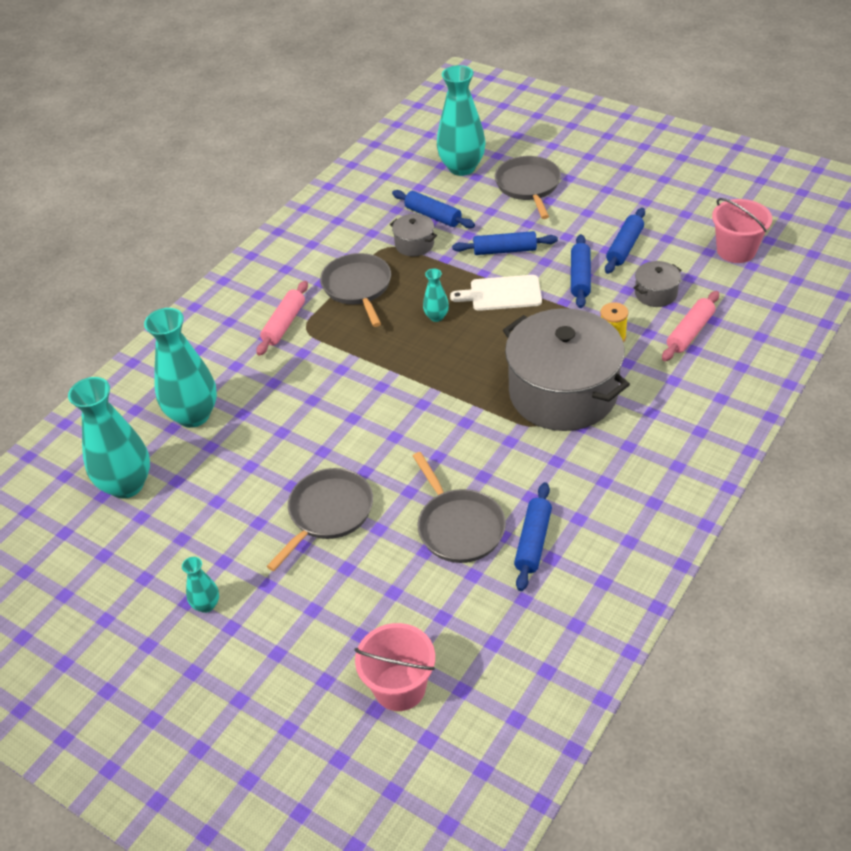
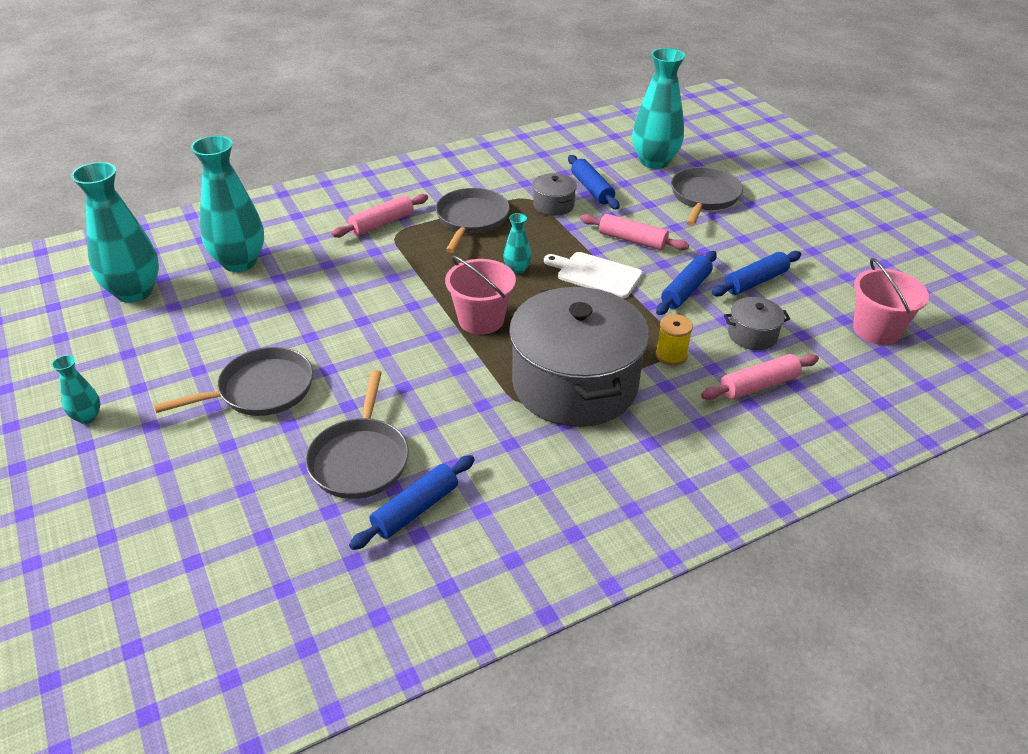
camera: 25 degrees right, 5 degrees down
(399, 687) = (159, 581): pink bucket -> pink bucket (481, 320)
(505, 250) = (632, 240): blue rolling pin -> pink rolling pin

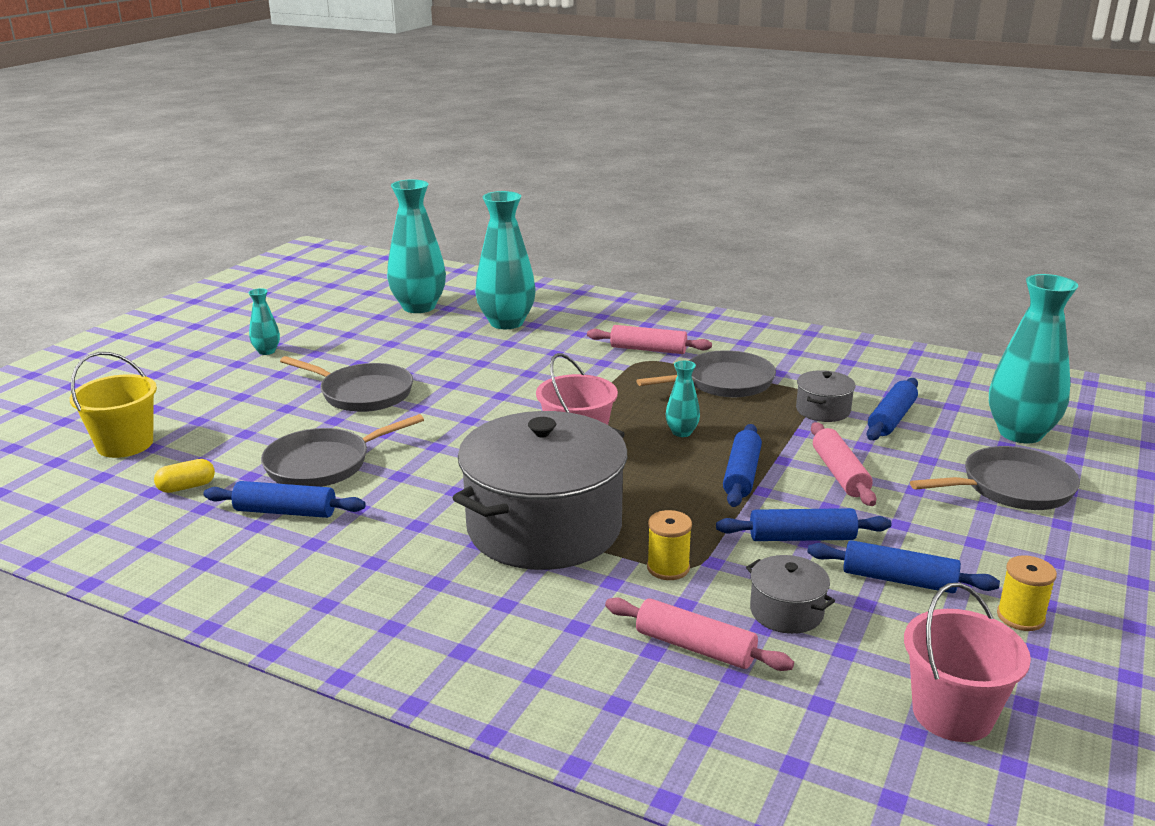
camera: 55 degrees right, 15 degrees down
(161, 581) = (125, 444): none -> yellow bucket
(302, 560) = (187, 487): none -> yellow capsule
(596, 274) = (742, 475): white cutting board -> blue rolling pin
(817, 264) = (1020, 617): none -> yellow spool

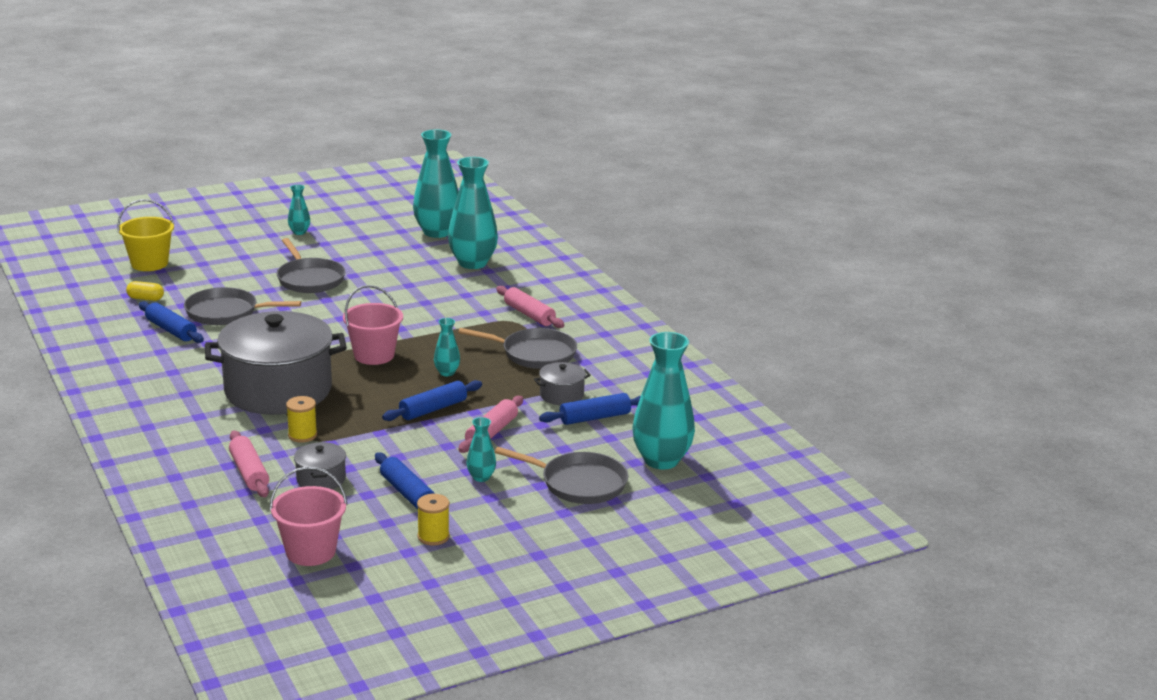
camera: 35 degrees right, 0 degrees up
(802, 537) = (399, 453): blue rolling pin -> none
(925, 525) = (481, 477): none -> turquoise vase

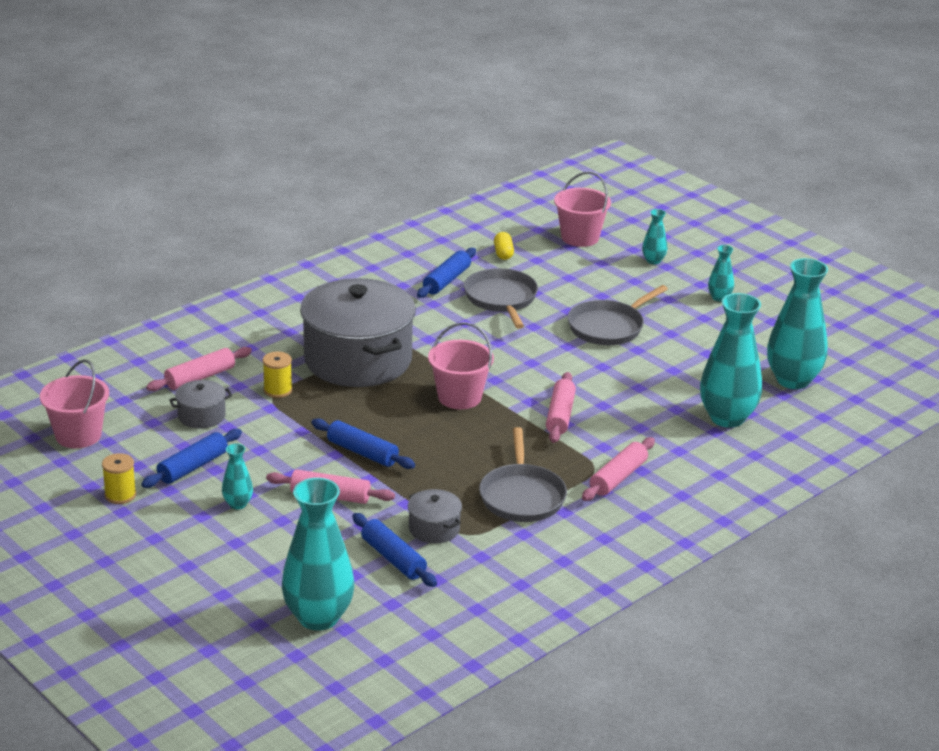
camera: 75 degrees right, 5 degrees up
(149, 263) = (580, 237): yellow bucket -> pink bucket
(429, 320) = (560, 415): none -> pink rolling pin
(447, 373) = (445, 447): turquoise vase -> turquoise vase (653, 261)
(579, 483) = (248, 567): grey pan -> none

